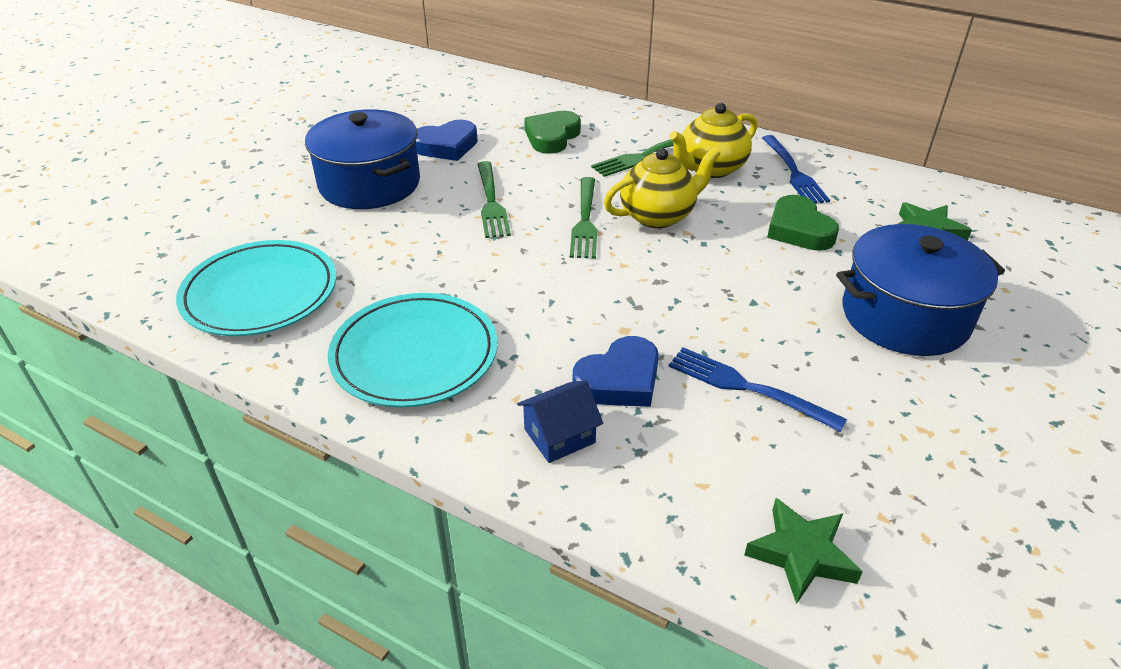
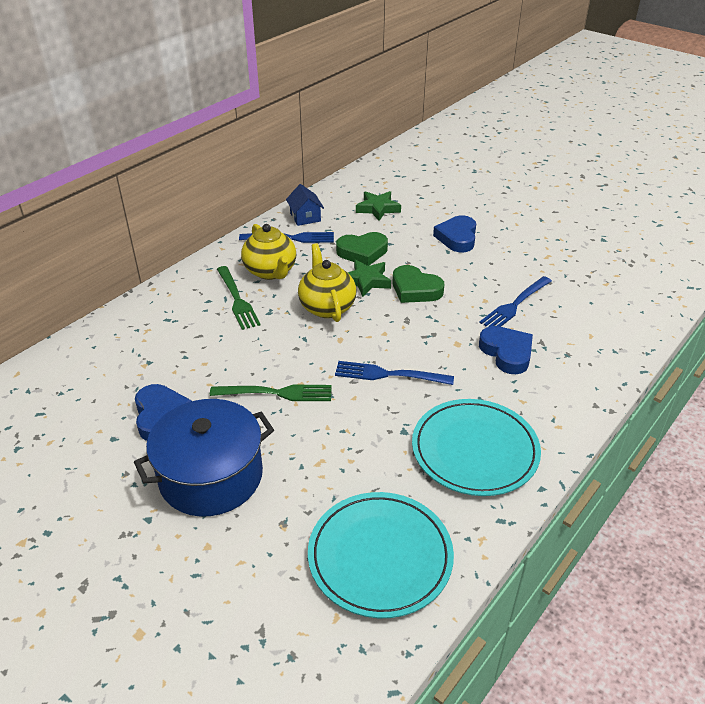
camera: 80 degrees left, 0 degrees up
(541, 275) = (389, 374): none -> blue fork
(552, 137) = (179, 345): green heart -> green heart (415, 289)
(559, 436) = (556, 385): blue house -> blue house (305, 217)
(585, 220) = (322, 343): green fork -> none
(801, 554) = (632, 313): green star -> green star (366, 281)
(904, 316) = (457, 238): blue pot -> blue heart

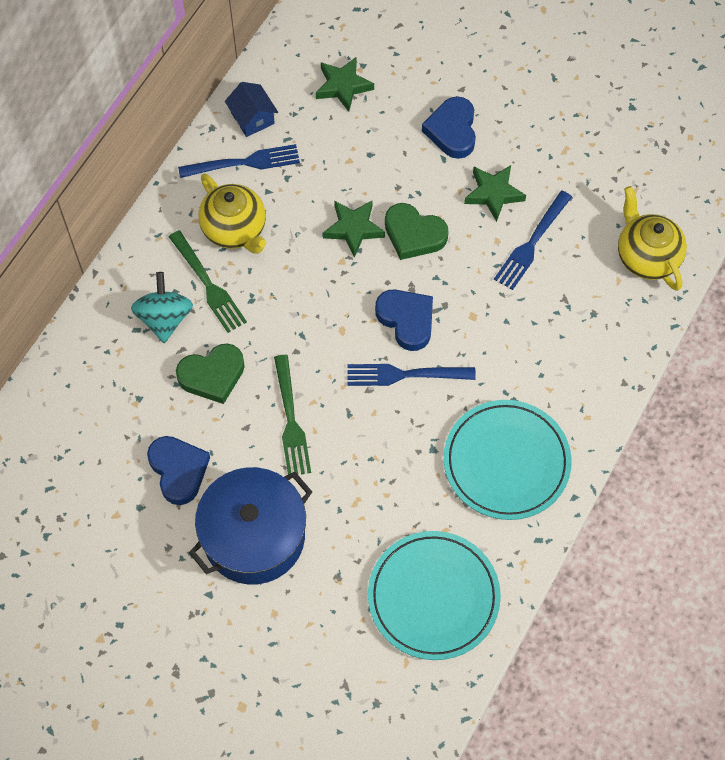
camera: 10 degrees left, 25 degrees up
(193, 315) = (164, 318): none -> turquoise spinning top
(276, 393) = (291, 420): green fork -> green fork turned 90 degrees clockwise
(327, 307) = (316, 280): yellow teapot -> yellow teapot (646, 256)
(362, 252) = (339, 176): green heart -> green heart (212, 375)
(486, 273) = (493, 193): none -> green star
(507, 353) = (528, 322): blue heart -> blue heart (406, 320)

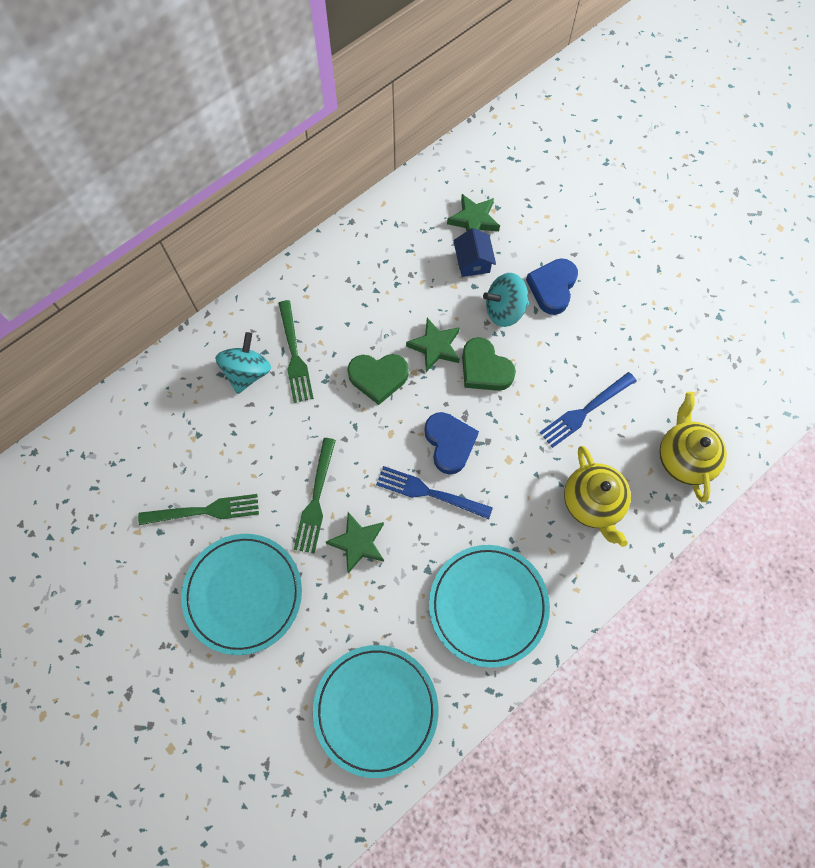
camera: 20 degrees right, 5 degrees up
(178, 470) = (204, 511): blue heart -> green fork
(212, 375) = (266, 436): green heart -> green heart (378, 378)
(235, 230) = (336, 315): yellow teapot -> yellow teapot (592, 503)
(244, 163) = (366, 259): blue fork -> none
(252, 118) = (388, 224): blue house -> blue house (473, 262)
(254, 536) = (243, 594): blue pot -> turquoise plate
(411, 168) = (504, 310): none -> turquoise spinning top
(493, 193) = (568, 355): green star -> green star (358, 543)

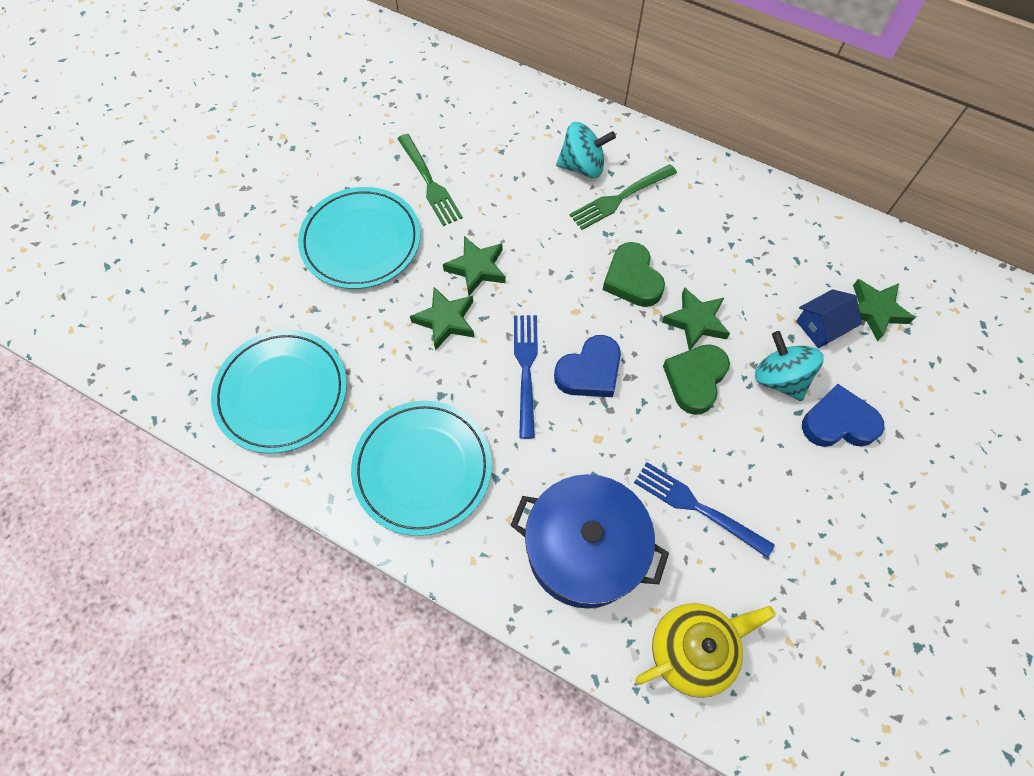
camera: 70 degrees right, 5 degrees down
(316, 499) = (477, 268): green fork -> green star
(592, 503) = (584, 549): yellow teapot -> blue pot

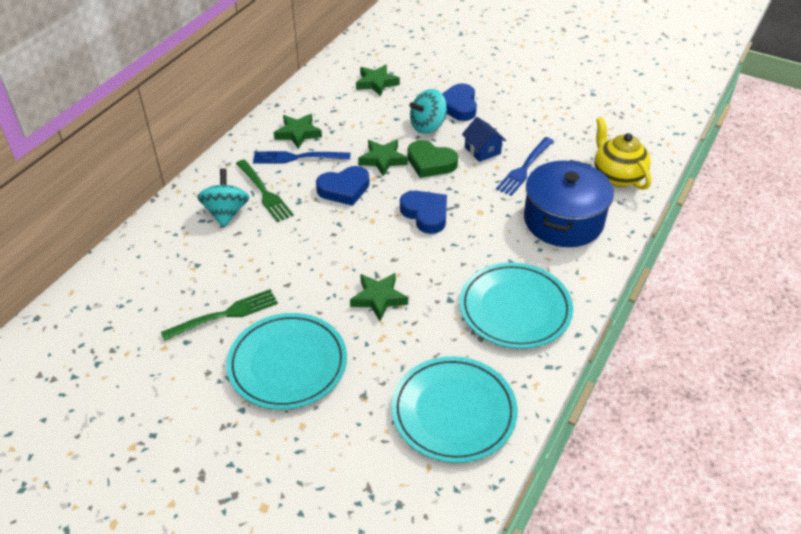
camera: 90 degrees left, 20 degrees down
(477, 268) = (326, 279): green star -> green star (298, 133)
(526, 369) = (425, 249): blue fork -> blue fork (297, 157)
(632, 279) = (344, 189): green heart -> blue heart
(821, 326) = (388, 105): blue house -> blue house (482, 150)

